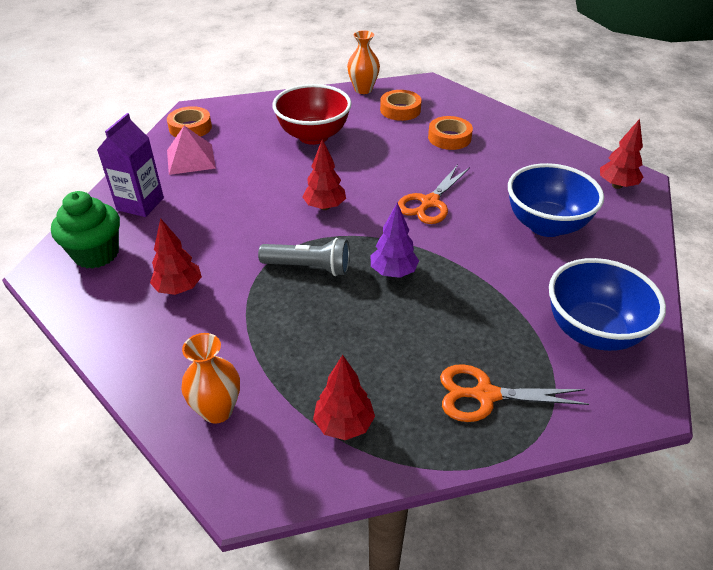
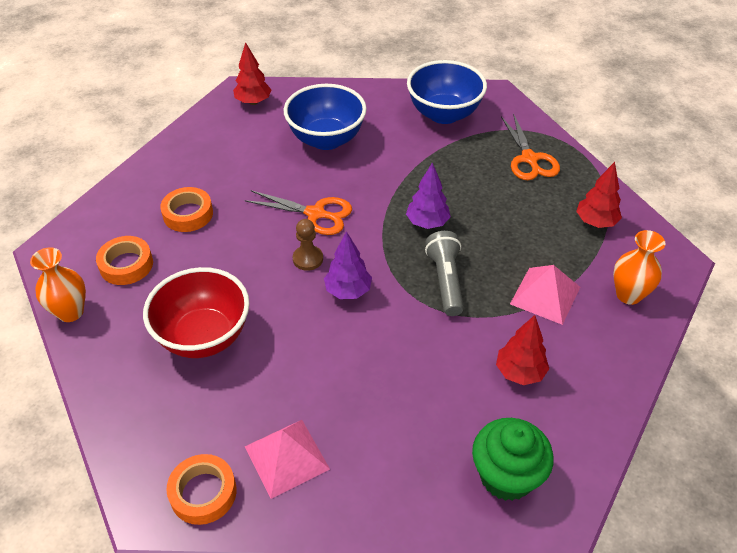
camera: 105 degrees left, 5 degrees up
(140, 204) = (401, 473): purple carton -> none
(254, 335) = (545, 295): none -> pink pyramid
(324, 207) = (348, 291): red tree -> purple tree
(372, 191) = (308, 259): none -> brown pawn

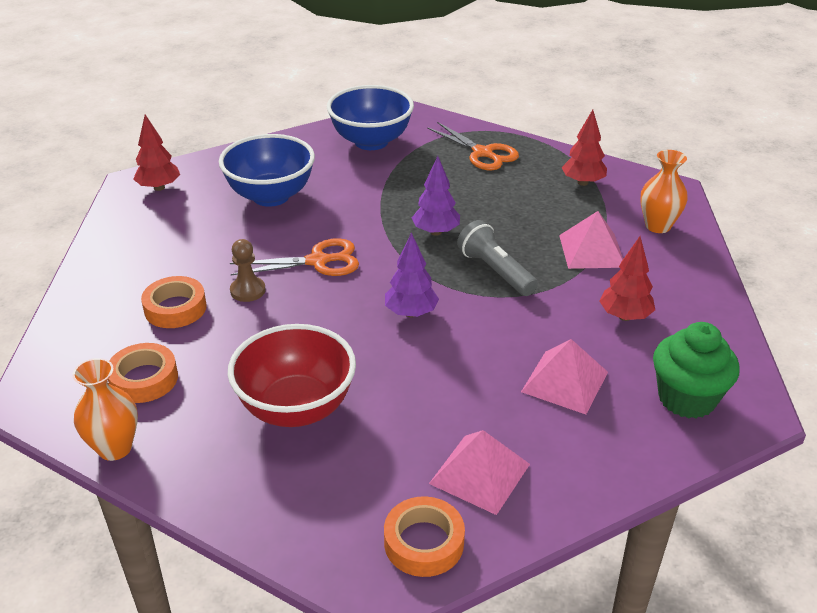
camera: 30 degrees left, 10 degrees down
(308, 259) = (345, 301): brown pawn -> brown pawn (248, 290)
(417, 410) = (564, 382): none -> pink pyramid

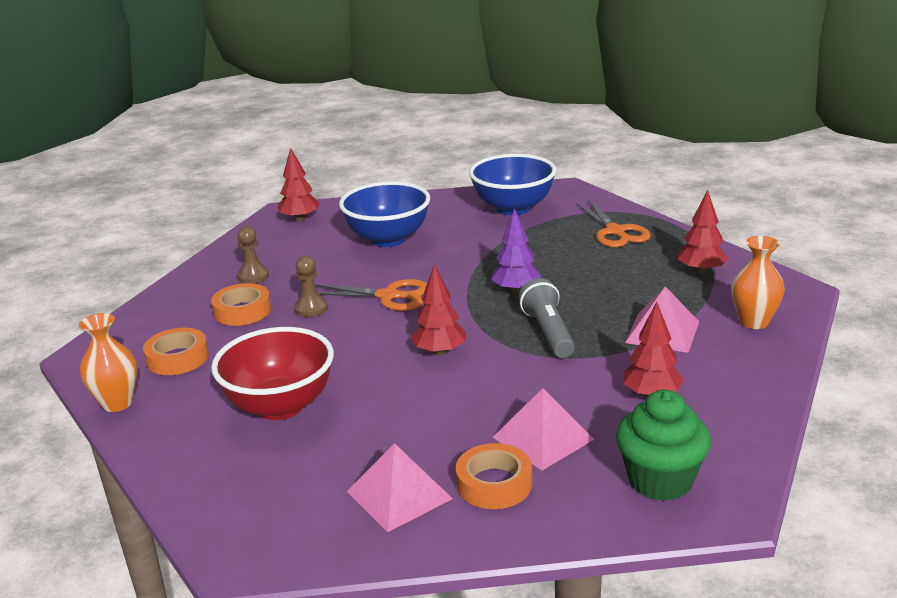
camera: 25 degrees right, 10 degrees down
(157, 265) = (253, 276): none -> brown pawn
(411, 313) = (440, 352): purple tree -> red tree
(424, 542) = (305, 536): orange tape -> orange tape (494, 484)

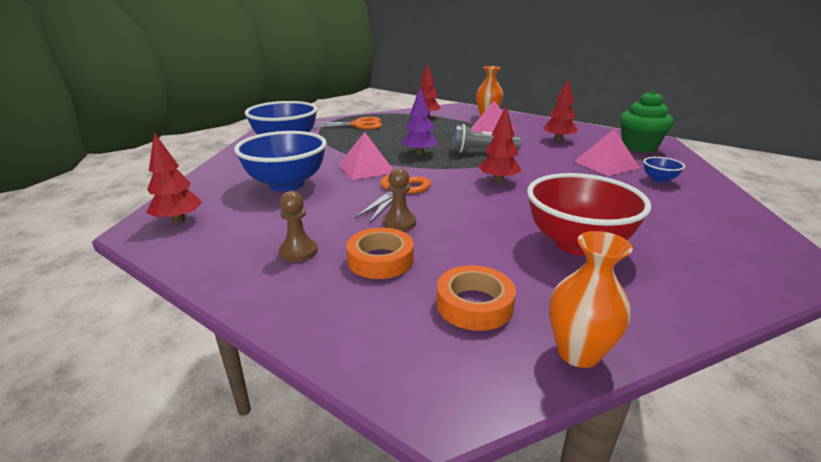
camera: 80 degrees left, 0 degrees up
(399, 495) = (685, 205): pink pyramid -> pink pyramid (366, 168)
(494, 484) = (659, 180): orange tape -> blue bowl

